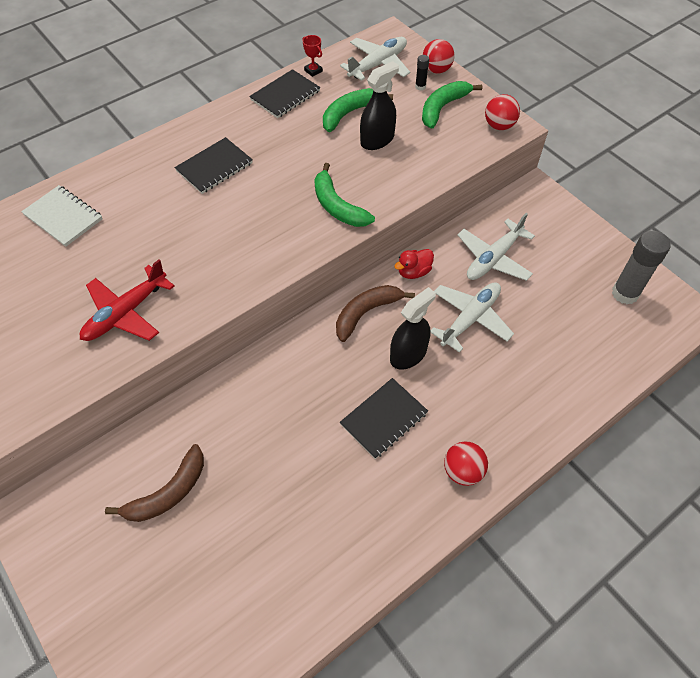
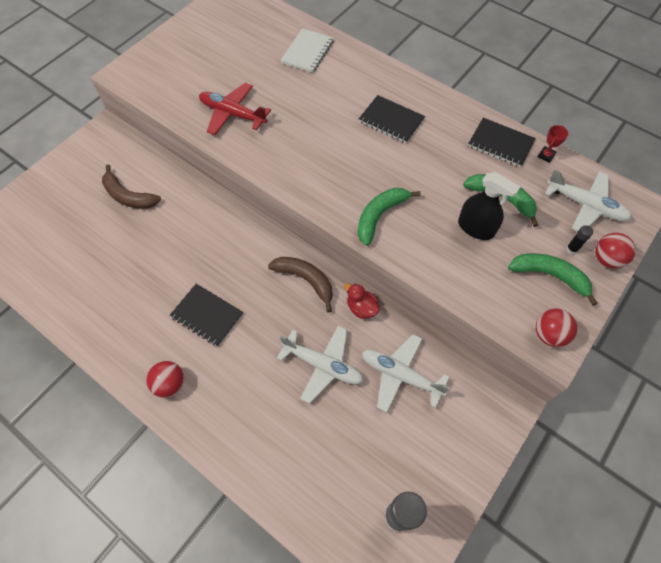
camera: 75 degrees right, 5 degrees up
(408, 354) = (272, 321): black spray bottle -> none

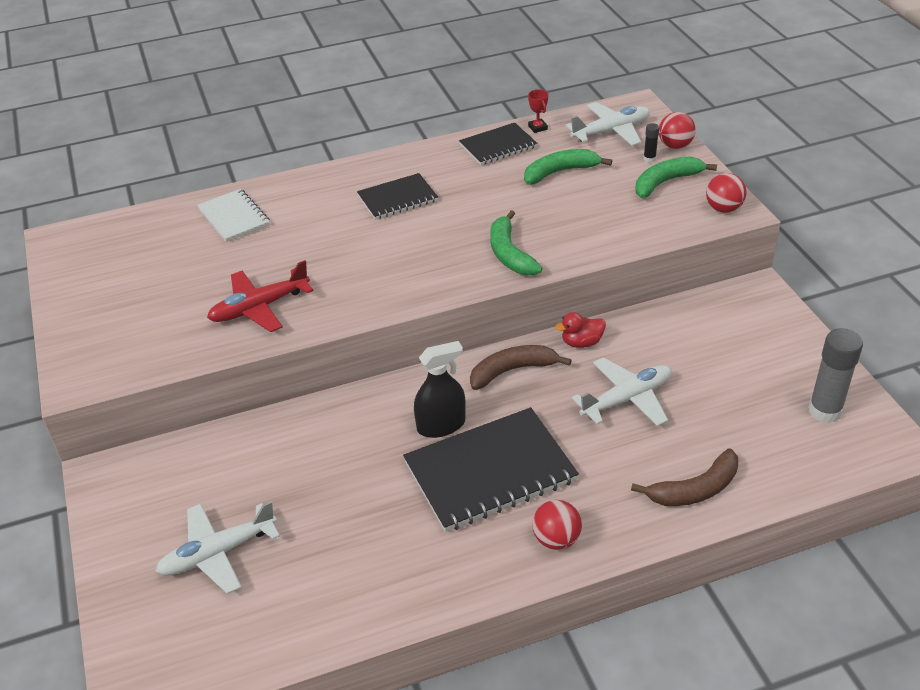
camera: 55 degrees left, 20 degrees down
(128, 196) = (243, 486): brown banana -> brown banana (695, 489)
(207, 315) = (490, 471): black notebook -> black notebook, size x1.74
(400, 375) = (679, 347): white plane -> white plane (217, 554)
(476, 228) = (579, 201): black spray bottle -> black spray bottle (441, 425)

